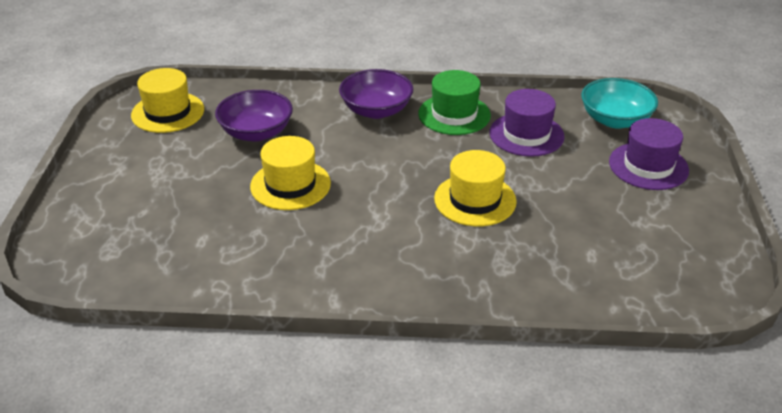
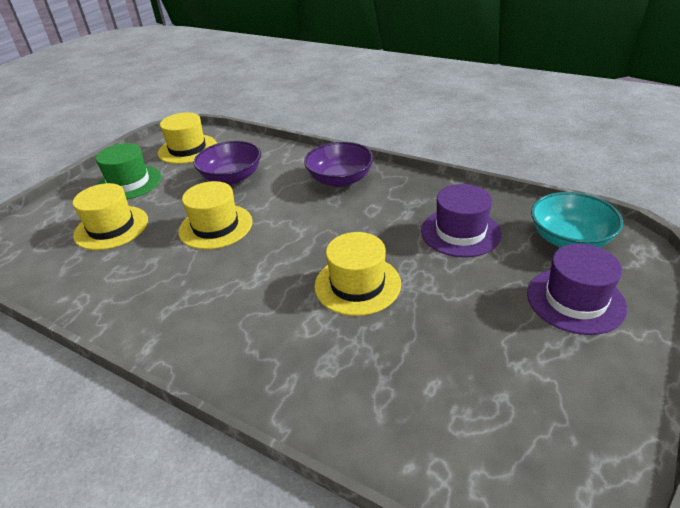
camera: 30 degrees right, 0 degrees up
(171, 214) = (111, 227): none -> yellow hat
(454, 114) = (405, 197): green hat -> green hat (129, 183)

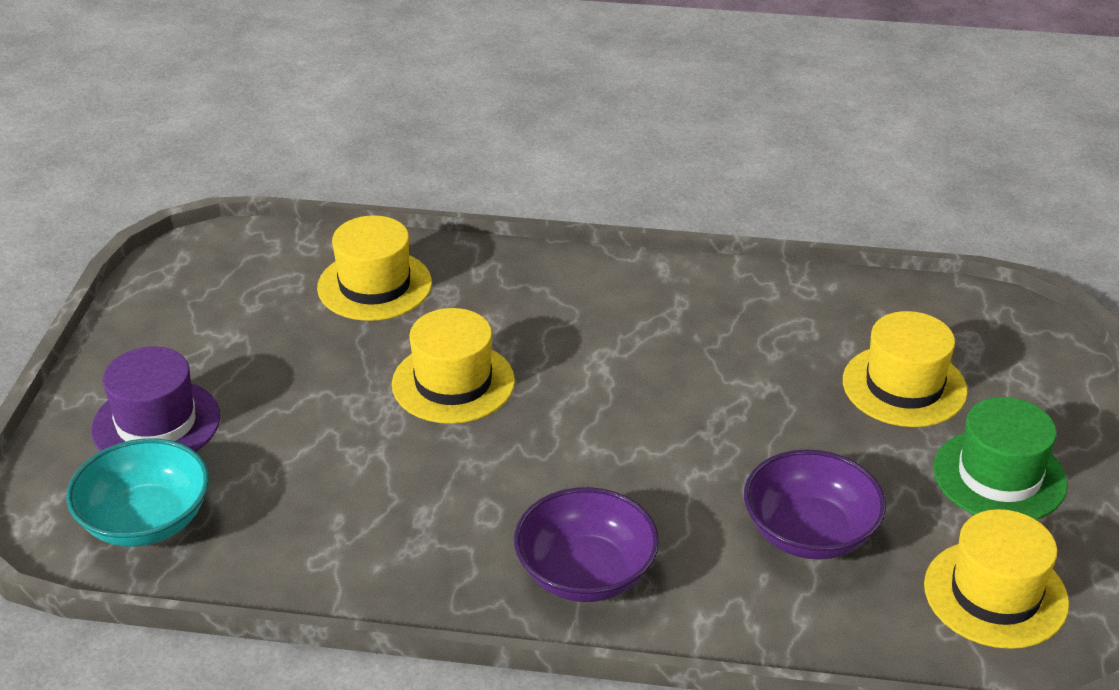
camera: 155 degrees right, 0 degrees up
(215, 226) = (734, 424): yellow hat -> yellow hat (374, 285)
(460, 232) = (323, 497): purple hat -> none

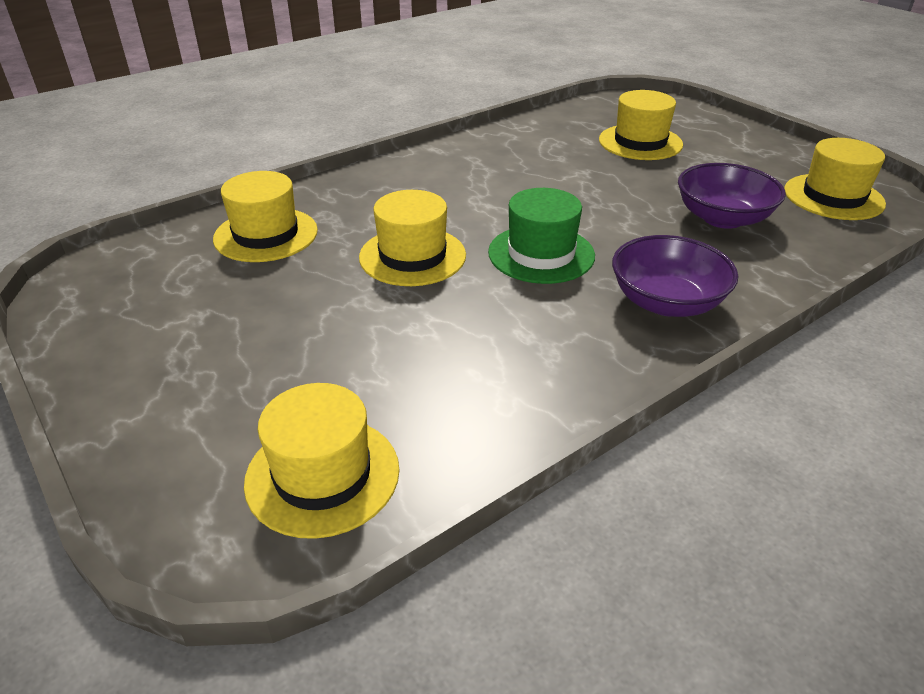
camera: 45 degrees left, 0 degrees up
(145, 520) = (322, 475): turquoise bowl -> yellow hat
(156, 423) = (219, 404): purple hat -> none
(999, 476) = (742, 155): green hat -> green hat (541, 254)

